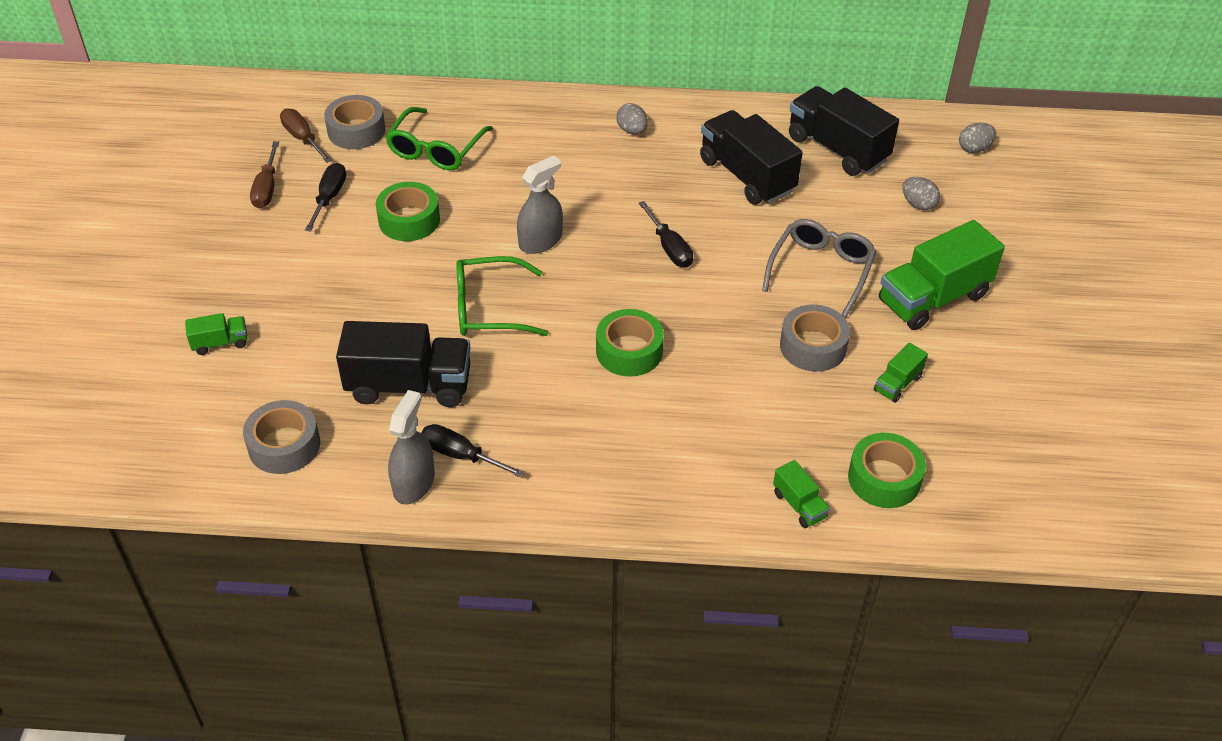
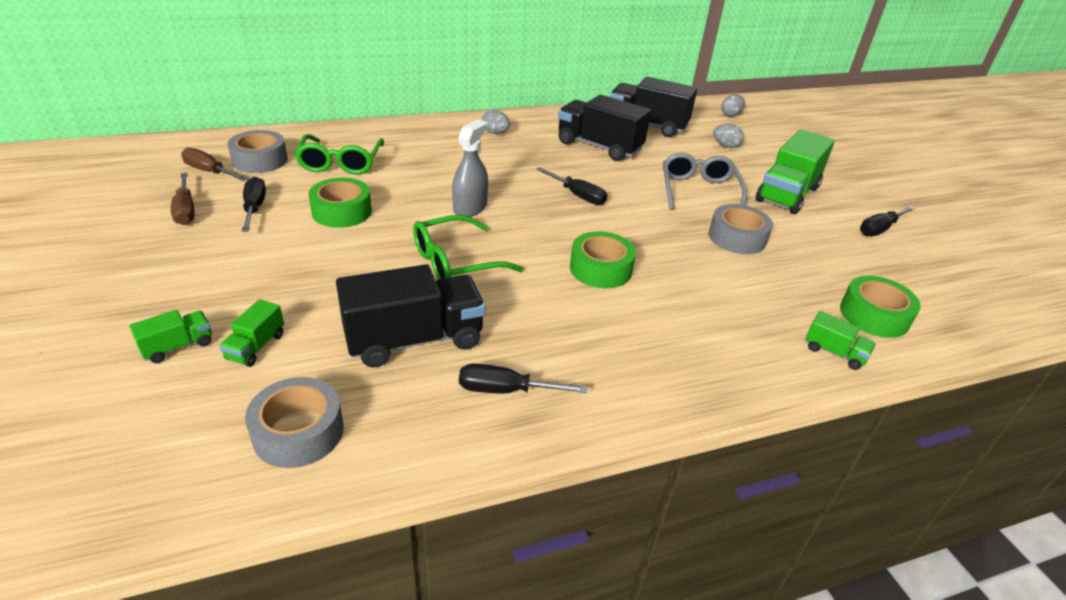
camera: 25 degrees left, 10 degrees down
(414, 483) = (472, 431): grey spray bottle -> none
(897, 383) = (817, 249): green truck -> green truck (256, 346)
(1008, 375) = (880, 229): none -> black screwdriver

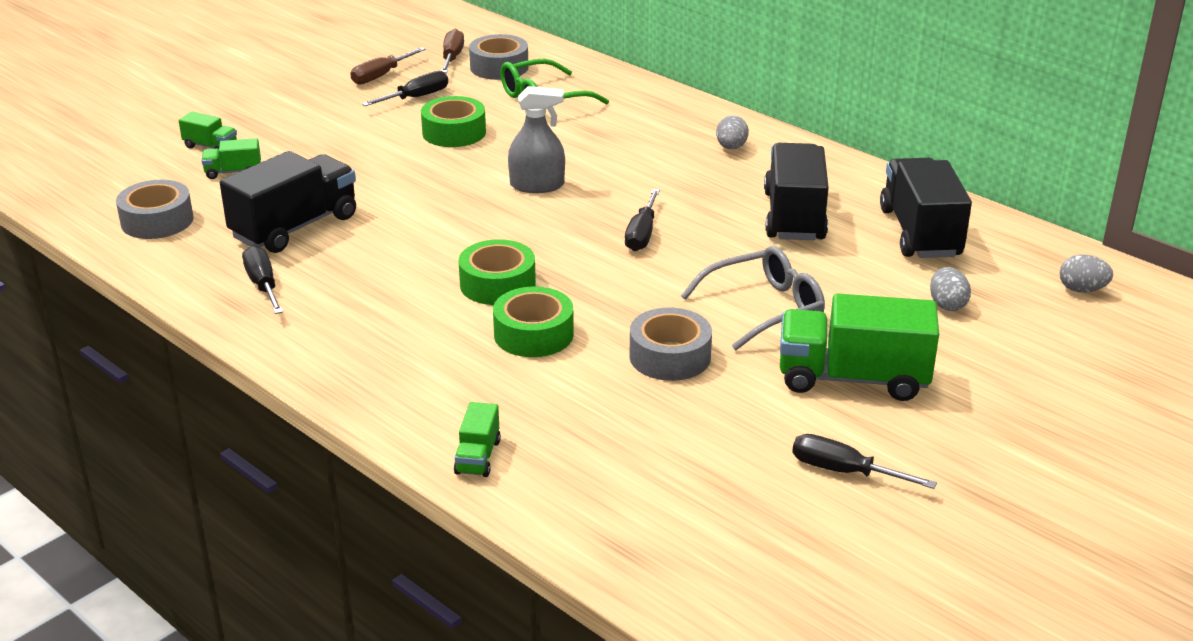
camera: 65 degrees right, 5 degrees down
(414, 340) = (295, 227): black truck -> black truck turned 90 degrees counterclockwise
(456, 262) = (429, 209): green glasses -> none
(874, 315) = (588, 481): green tape -> green tape (533, 334)

